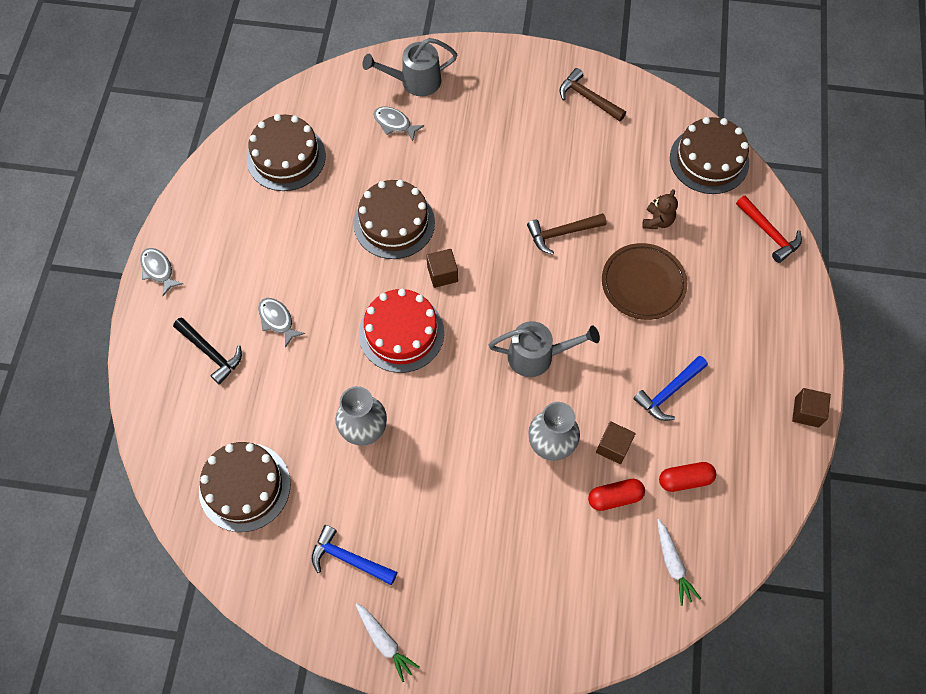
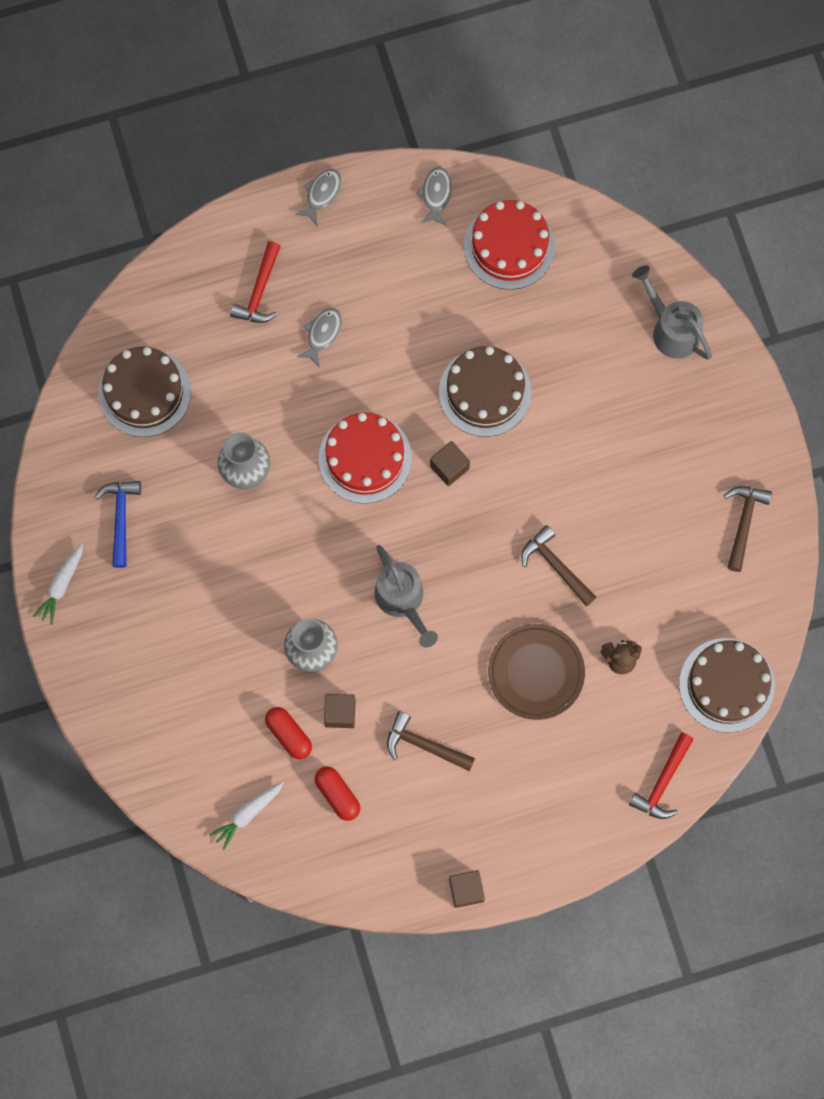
camera: 65 degrees right, 10 degrees up
(211, 352) = (259, 291): black hammer -> red hammer
(286, 157) = (509, 246): brown cake -> red cake
(394, 123) = (606, 334): grey fish -> grey fish (436, 195)
(669, 392) = (424, 745): blue hammer -> brown hammer

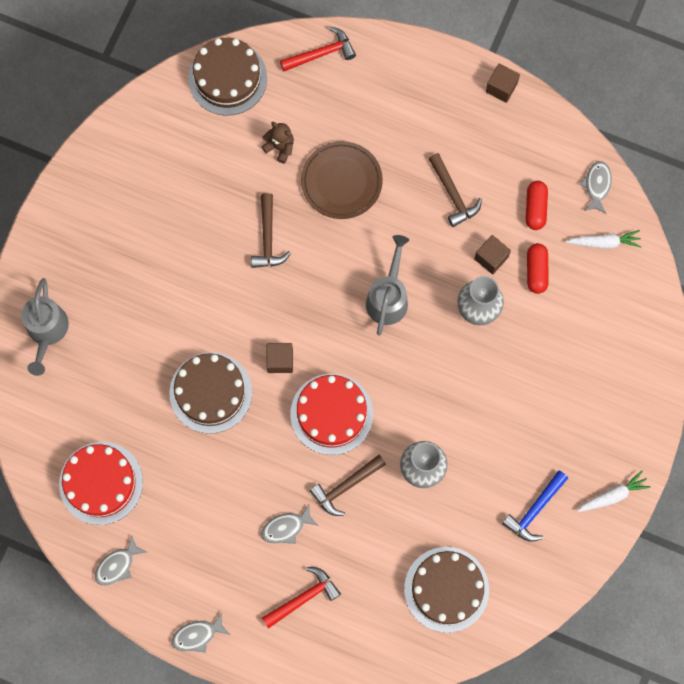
camera: 140 degrees left, 0 degrees up
(297, 865) = (597, 186): none -> grey fish
(743, 523) = (122, 167): brown hammer -> brown hammer (346, 486)

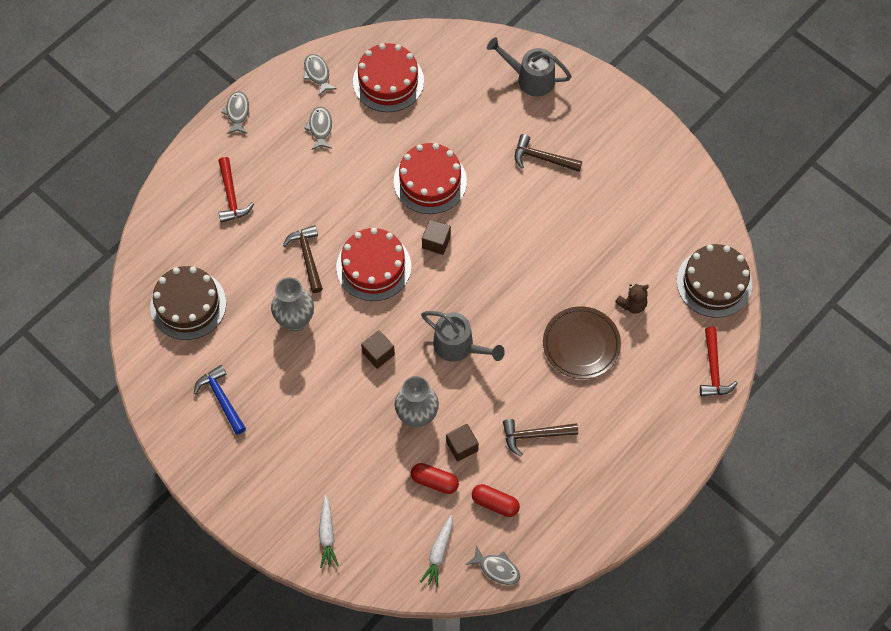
camera: 110 degrees right, 10 degrees down
(210, 392) = (430, 181): brown cake -> red cake
(268, 238) = (550, 267): brown hammer -> brown hammer (542, 158)
(286, 527) = (293, 201): grey fish -> grey fish (320, 128)
(501, 87) = (626, 517): brown cube -> brown cube (378, 353)
(613, 495) = (205, 469): white carrot -> white carrot (327, 534)

